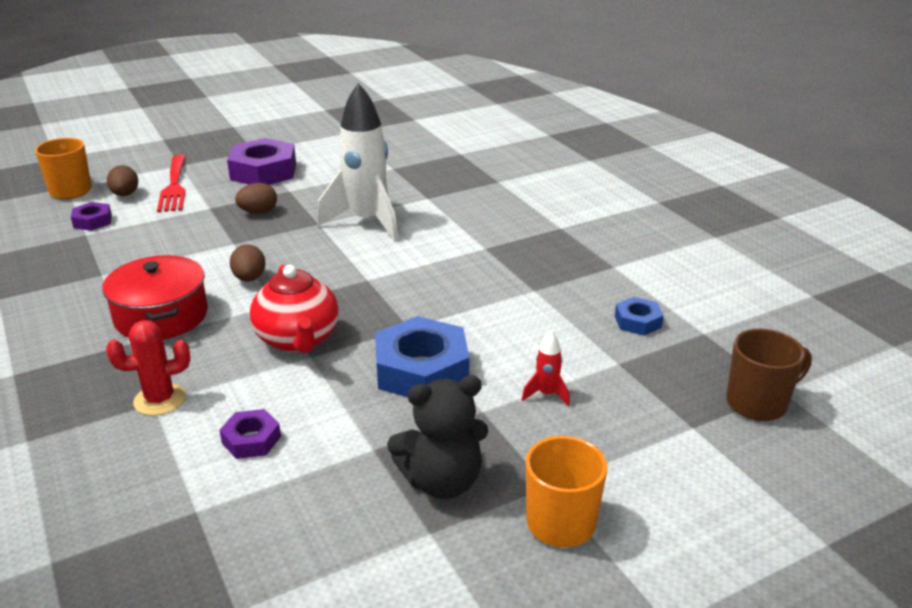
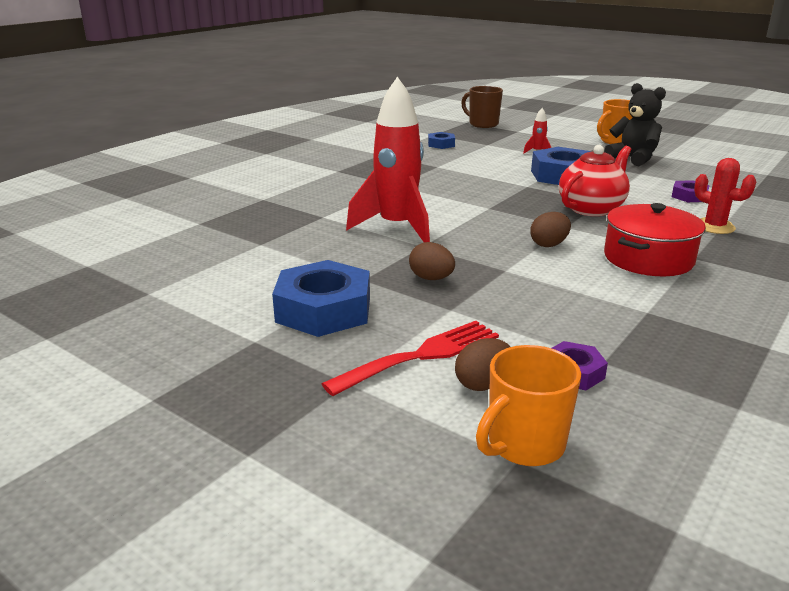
camera: 115 degrees left, 5 degrees down
(263, 171) = (324, 310): purple nut -> blue nut
(366, 222) = (397, 228): white rocket -> red rocket

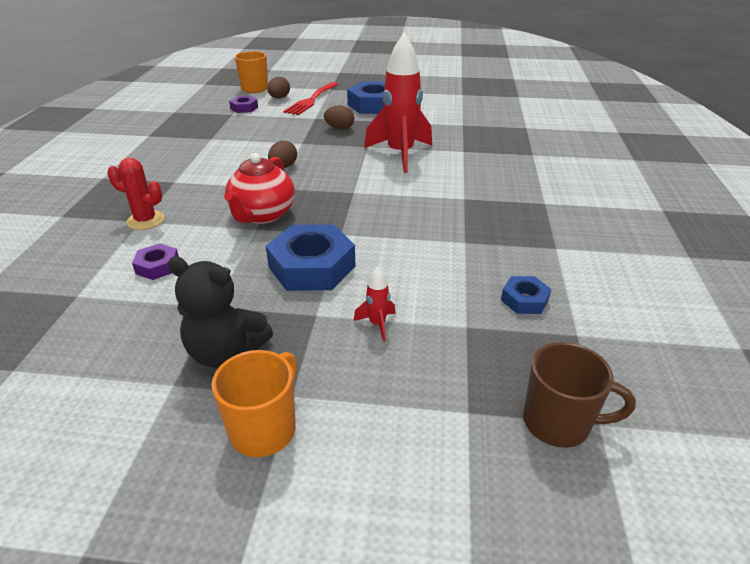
camera: 150 degrees right, 10 degrees up
(648, 259) = (209, 172): red pot -> none

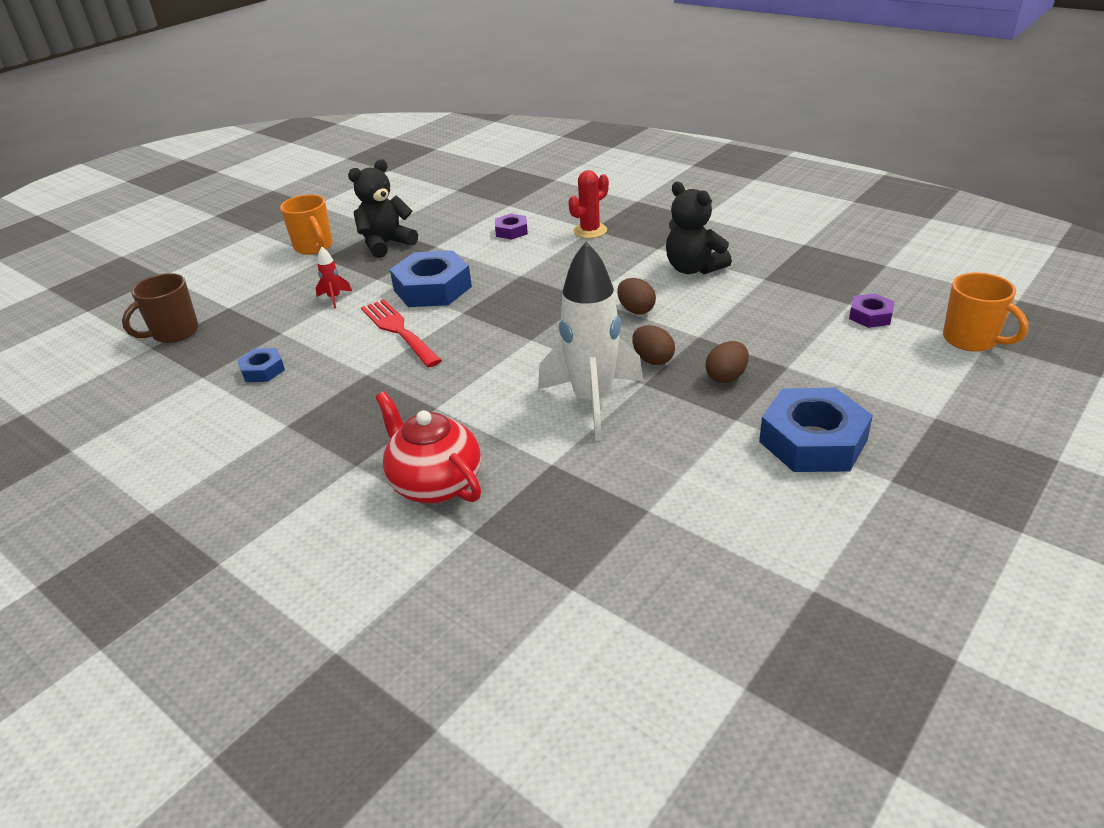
camera: 125 degrees right, 0 degrees up
(206, 161) = (693, 268): none -> black teddy bear
(262, 215) = (540, 281): red teapot -> red teapot (435, 483)
(279, 98) = (905, 353): brown egg -> brown egg (653, 360)
(311, 100) = (876, 381): red fork -> red fork (398, 330)
(400, 154) = (593, 401): red rocket -> white rocket

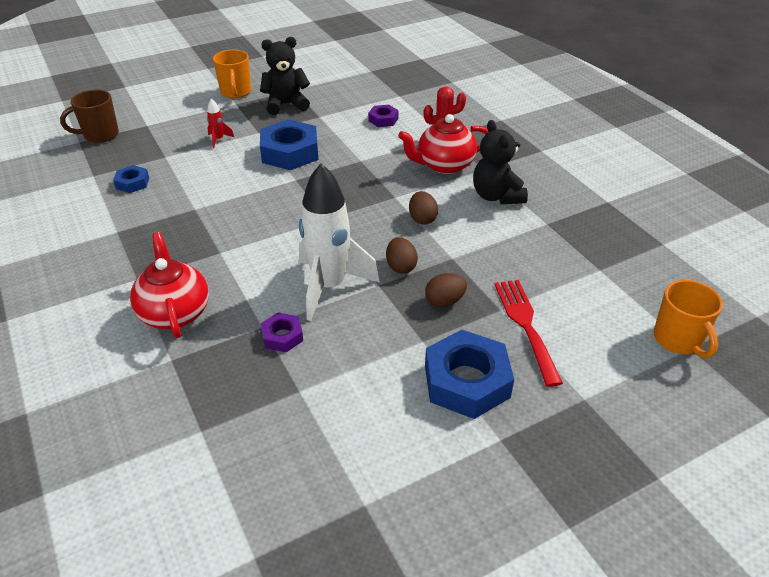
camera: 20 degrees right, 5 degrees up
(398, 330) = (241, 180): red fork -> red fork (525, 325)
(615, 256) = (444, 165): none -> red teapot
(870, 316) = (608, 287): purple nut -> purple nut (282, 336)

